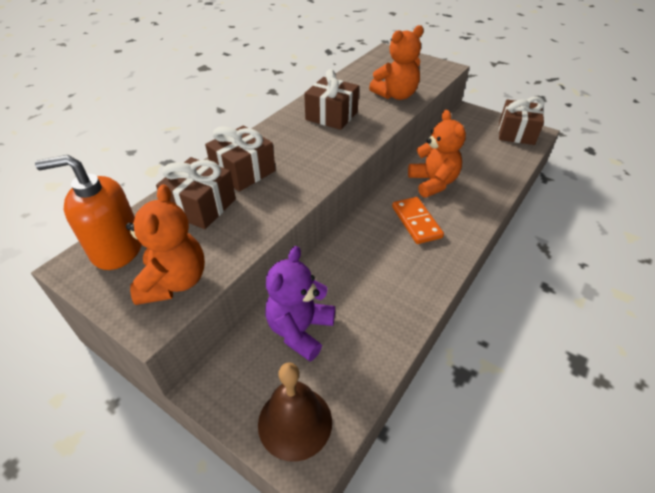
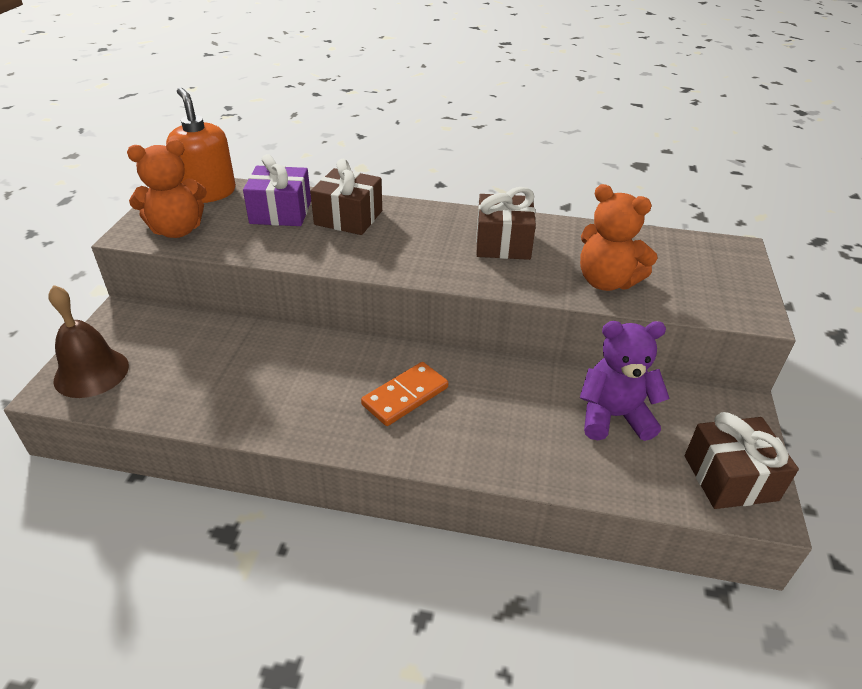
camera: 65 degrees right, 5 degrees down
(201, 206) = (281, 212): brown gift -> purple gift
(300, 330) = (196, 347): purple teddy bear -> purple teddy bear (613, 416)
(433, 183) = (501, 396): orange teddy bear -> none

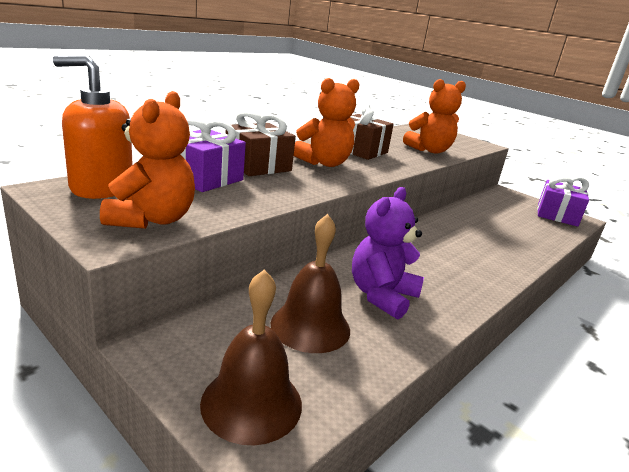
camera: 60 degrees left, 15 degrees down
(197, 363) = (310, 326): none -> brown bell
(405, 396) = (439, 258): orange domino -> none
(416, 240) = (324, 163): none -> orange teddy bear
(613, 416) = (498, 216): purple teddy bear -> purple teddy bear (381, 296)
(730, 477) = (557, 215): brown gift -> purple gift

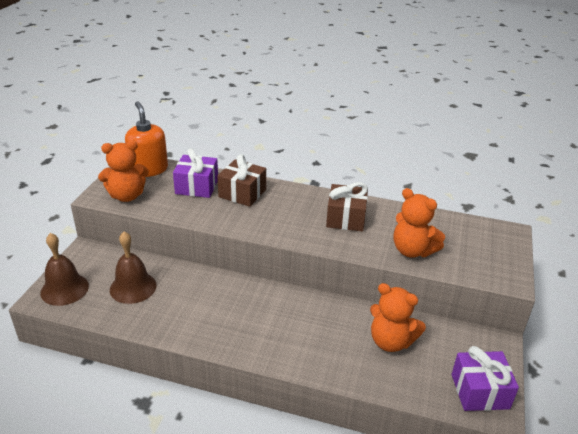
camera: 65 degrees right, 10 degrees up
(324, 163) = (286, 213): orange teddy bear -> orange teddy bear (391, 341)
(381, 296) = (187, 304): purple teddy bear -> none

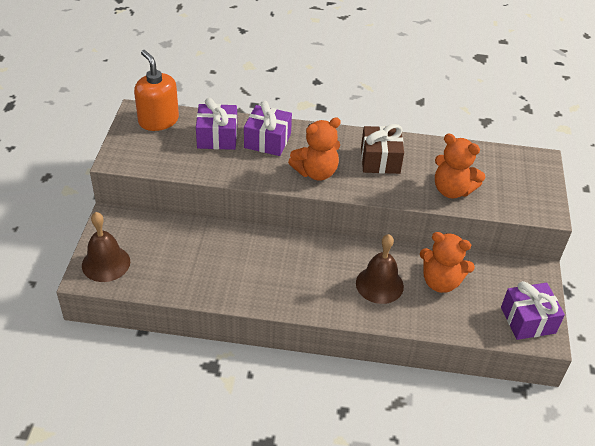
camera: 10 degrees left, 10 degrees up
(127, 196) = (147, 156): orange teddy bear -> orange teddy bear (316, 172)
(133, 287) = (175, 254): brown bell -> brown bell (379, 284)
(242, 193) = (267, 141): brown gift -> purple gift

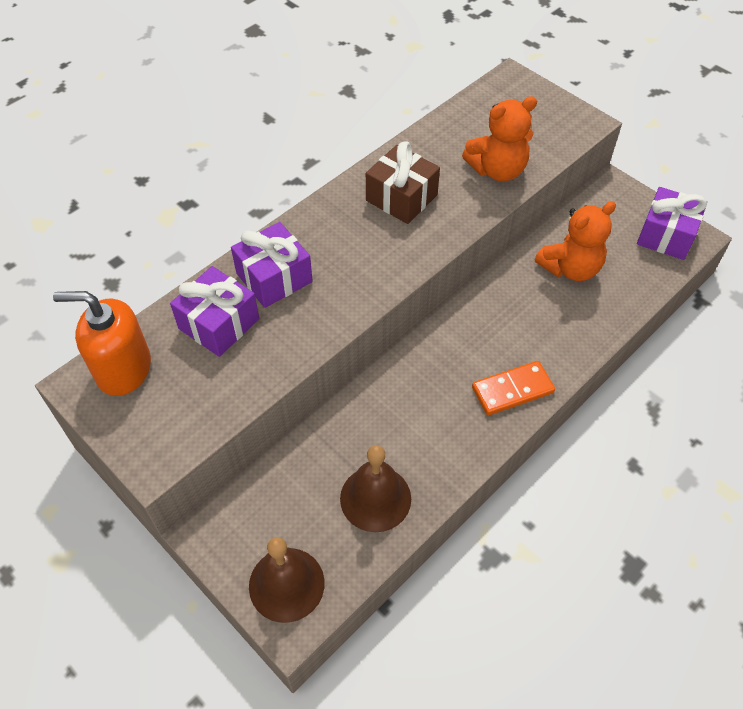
camera: 50 degrees left, 10 degrees up
(315, 297) = (512, 390): none -> orange domino
(316, 172) = (370, 265): orange teddy bear -> none
(379, 284) = (536, 321): brown bell -> brown bell (375, 498)

